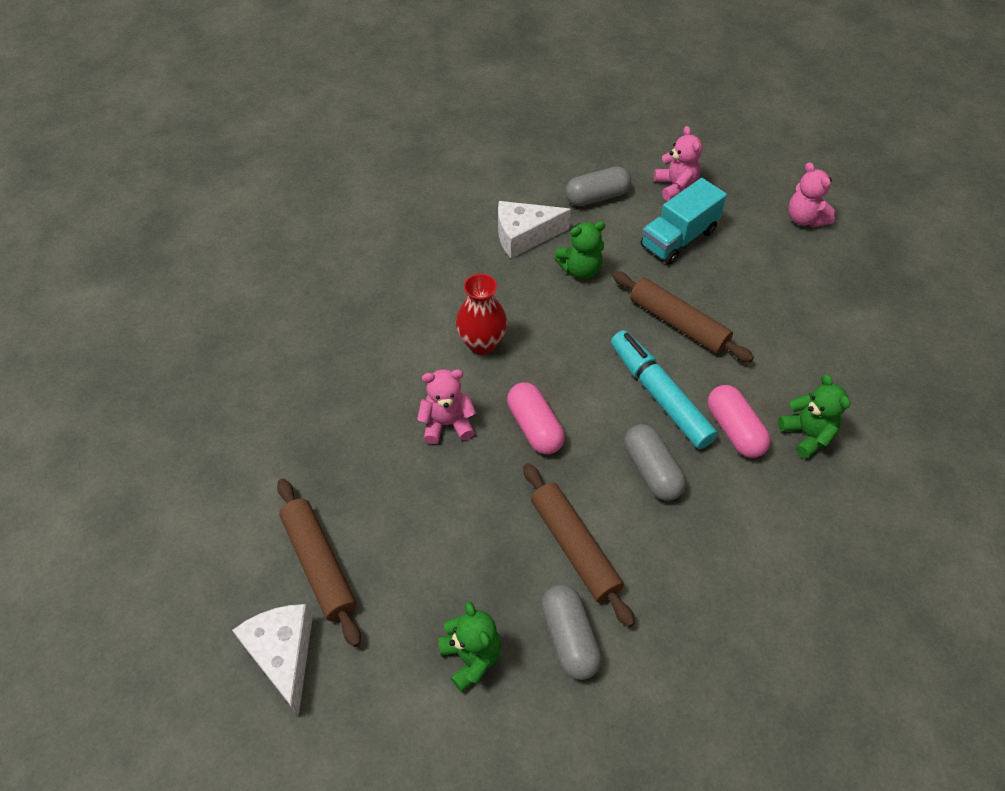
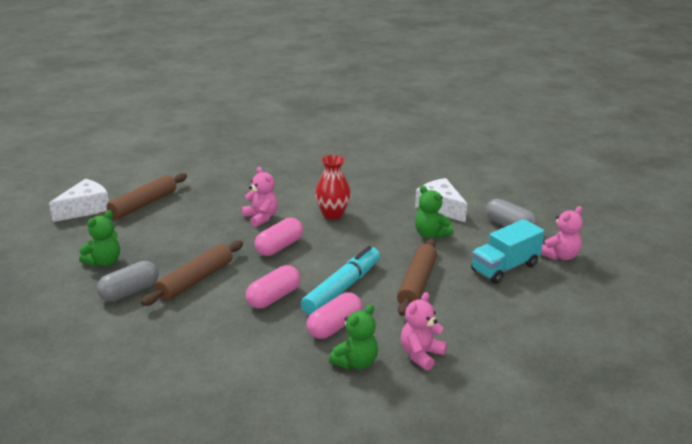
camera: 65 degrees right, 25 degrees down
(651, 471) = (273, 297): grey capsule -> pink capsule
(678, 238) = (505, 268): turquoise truck -> turquoise truck turned 60 degrees counterclockwise
(805, 219) = (597, 325): pink teddy bear -> pink teddy bear (421, 355)

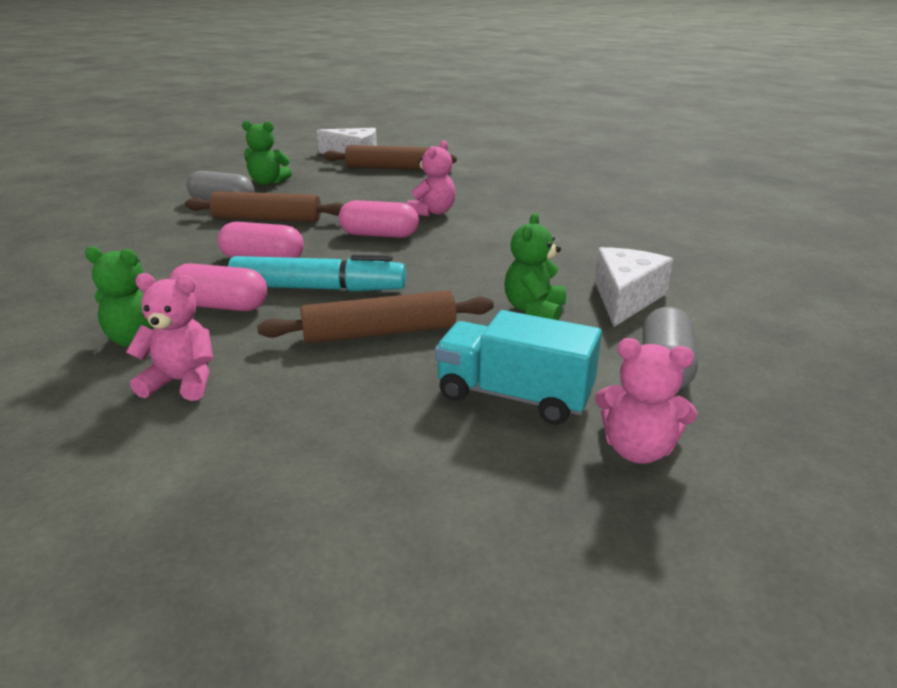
camera: 60 degrees right, 0 degrees up
(332, 214) = (494, 241): red vase -> none

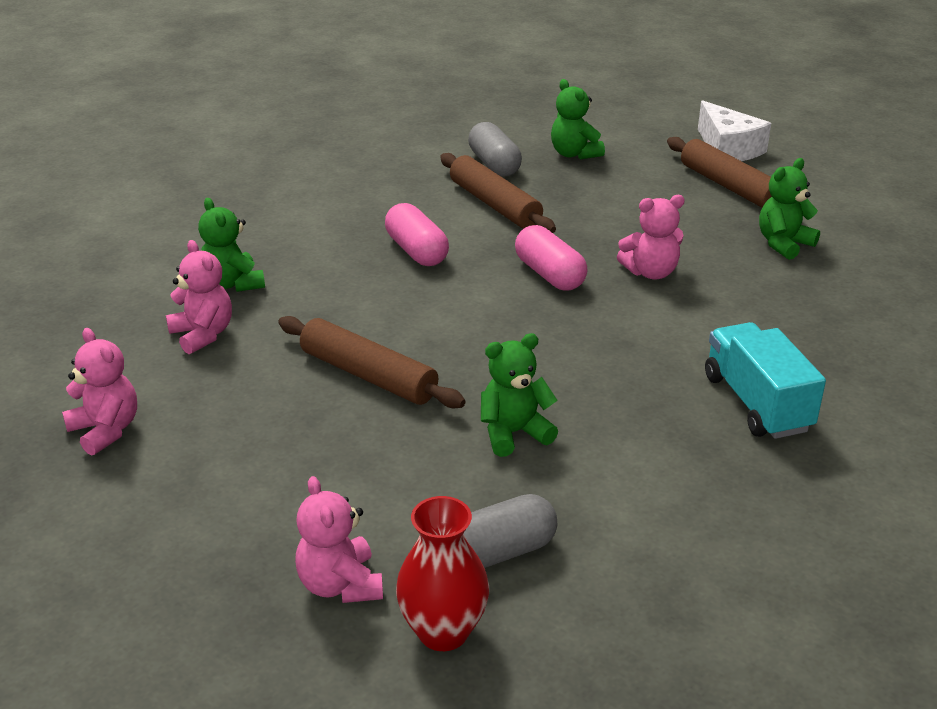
camera: 50 degrees right, 5 degrees up
(221, 306) = (317, 283): pink capsule -> none
(227, 499) = (106, 430): none -> pink teddy bear
(318, 289) = (402, 306): turquoise marker -> none
(468, 179) = (783, 244): none -> green teddy bear
(514, 396) = (349, 488): turquoise truck -> turquoise truck (756, 403)
(625, 298) = (615, 477): white cheese -> none
(739, 424) = (443, 631): none -> red vase

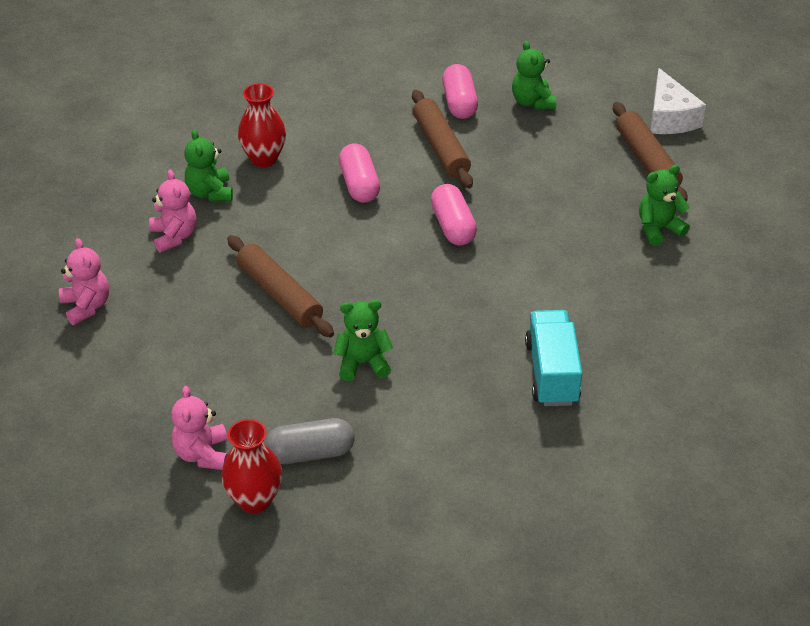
camera: 15 degrees right, 10 degrees up
(288, 242) = (264, 158): none -> red vase
(494, 164) = (459, 103): grey capsule -> pink capsule
(651, 272) = (534, 238): pink teddy bear -> none

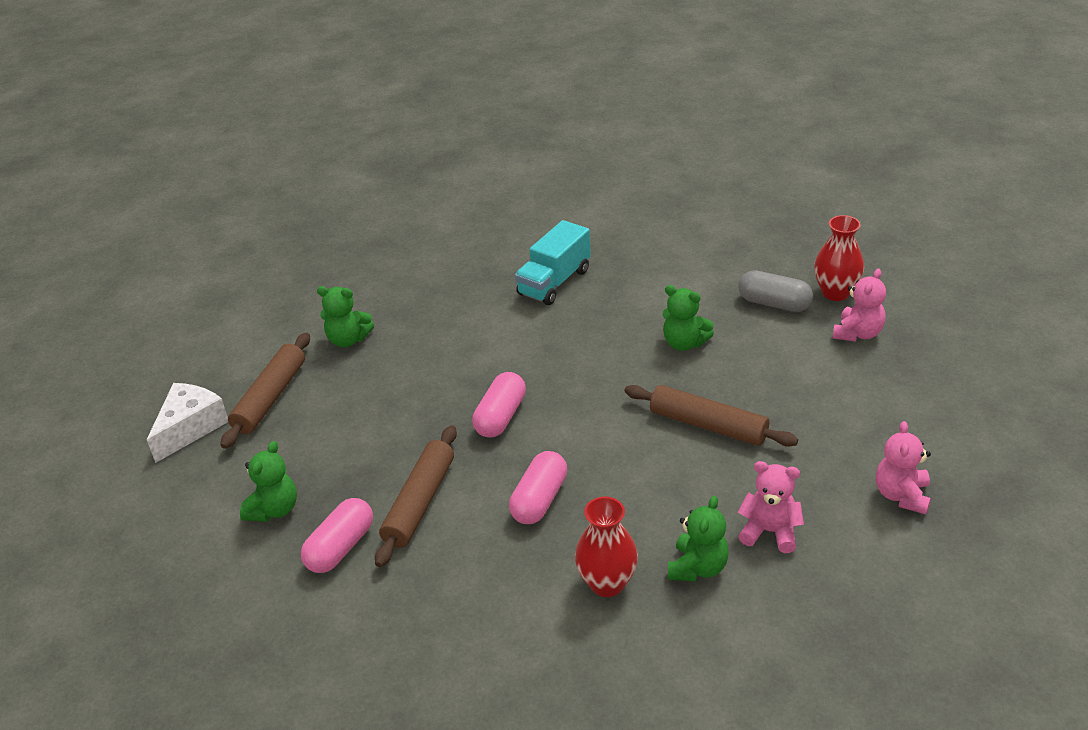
camera: 140 degrees left, 5 degrees down
(174, 236) = (770, 532): pink teddy bear -> pink teddy bear turned 90 degrees clockwise
(279, 295) = (708, 425): brown rolling pin -> brown rolling pin turned 60 degrees counterclockwise

